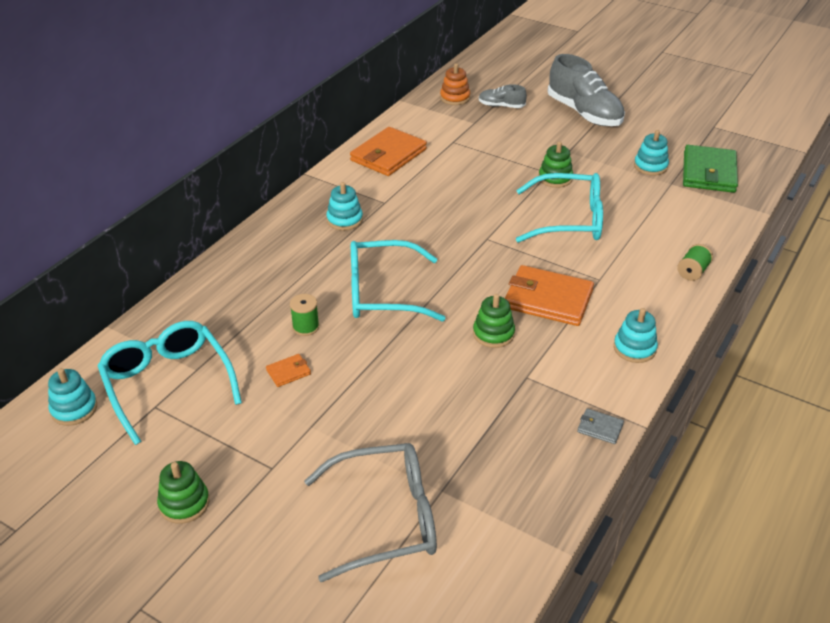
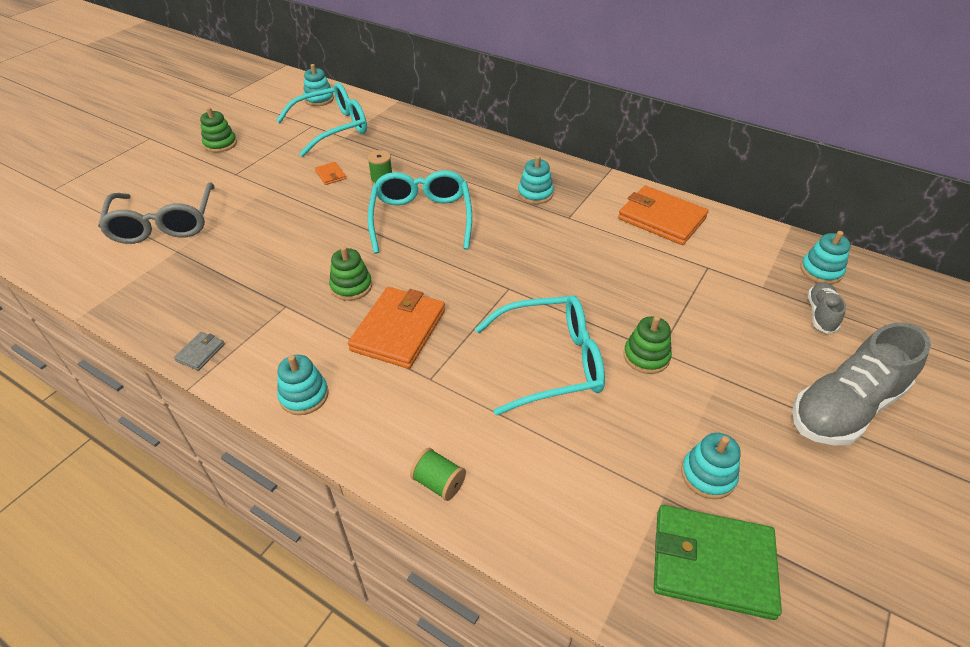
camera: 90 degrees right, 5 degrees up
(455, 98) = (821, 271): orange stacking toy -> turquoise stacking toy
(569, 220) = (551, 362): turquoise glasses -> turquoise glasses turned 105 degrees counterclockwise

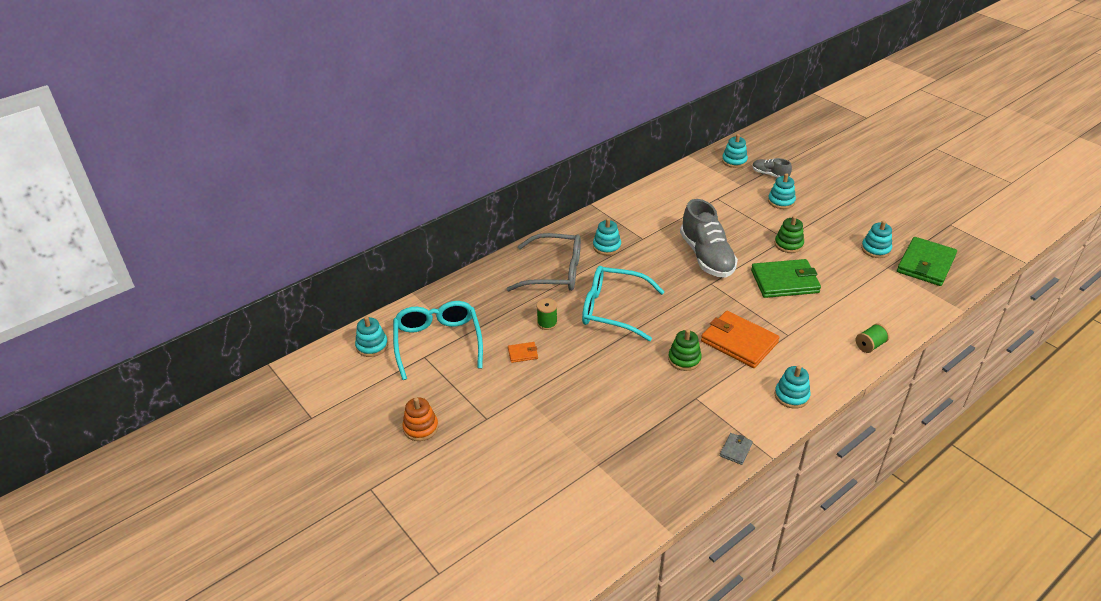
camera: 70 degrees left, 5 degrees down
(164, 224) = (551, 474): grey glasses -> grey glasses (555, 272)
(200, 352) = (735, 450): grey wallet -> grey wallet turned 75 degrees clockwise
(220, 144) = (421, 428): green stacking toy -> orange stacking toy
(551, 362) = (785, 281): turquoise glasses -> green wallet
(661, 218) = (661, 200): orange wallet -> none
(755, 335) = (781, 201): none -> turquoise stacking toy
(845, 407) = (838, 193): grey shoe -> grey shoe (706, 256)

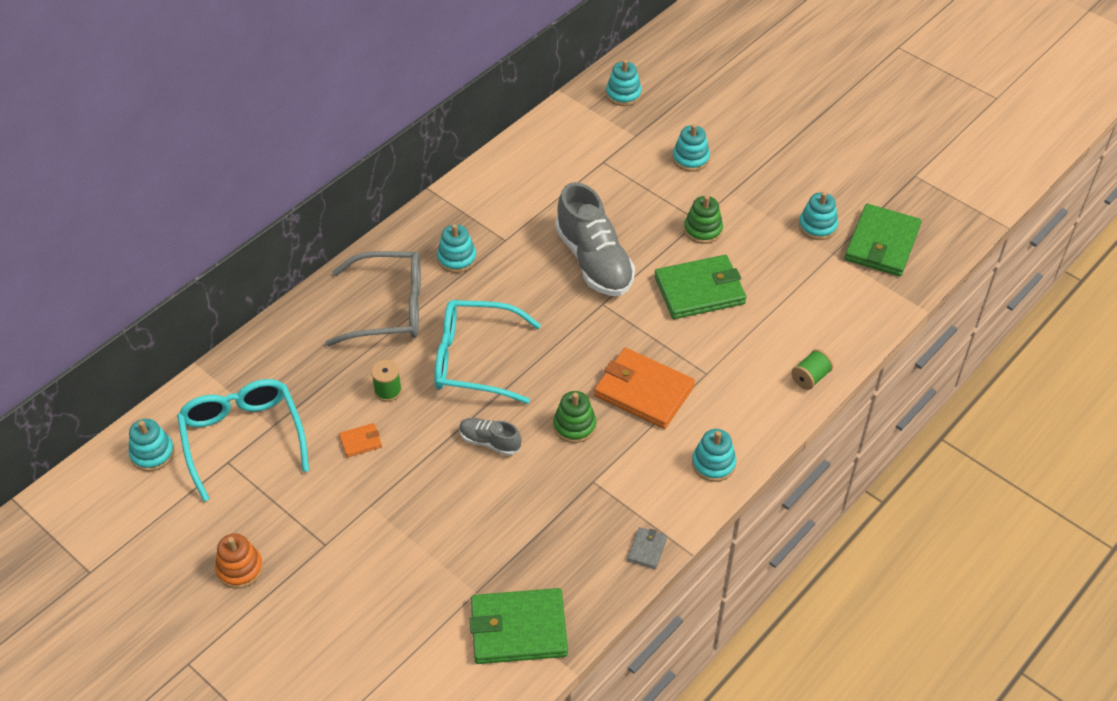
camera: 10 degrees left, 10 degrees up
(628, 495) = (518, 629): none -> green wallet
(770, 174) = (674, 114): grey shoe -> grey shoe (489, 442)

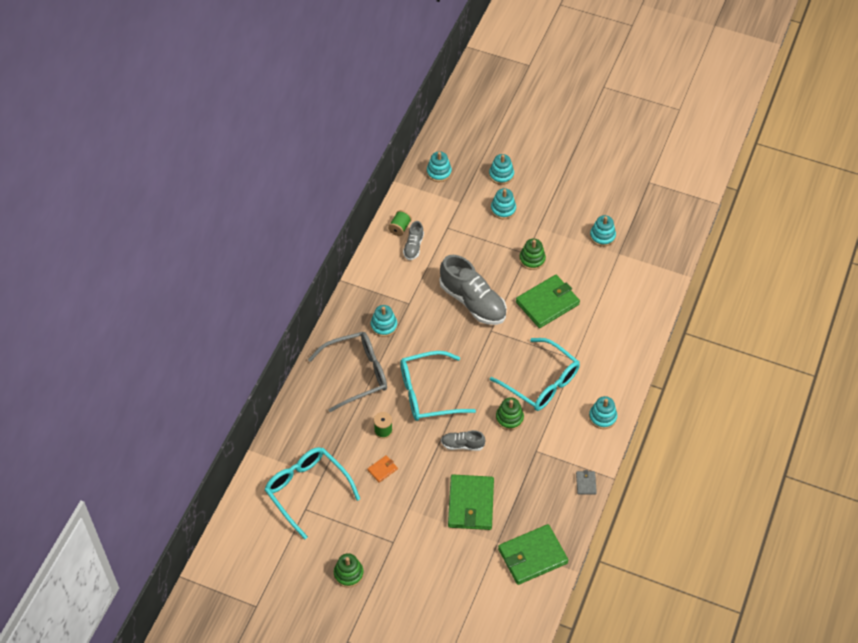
camera: 20 degrees left, 5 degrees up
(152, 453) = (254, 518): turquoise stacking toy -> turquoise stacking toy (501, 175)
(240, 569) = (348, 574): orange stacking toy -> green stacking toy
(546, 173) = (413, 246): none -> grey shoe
(643, 391) = (541, 382): orange wallet -> turquoise glasses
(810, 377) = (637, 343): green spool -> green spool (400, 228)
(882, 243) = (646, 237): green wallet -> green wallet (471, 504)

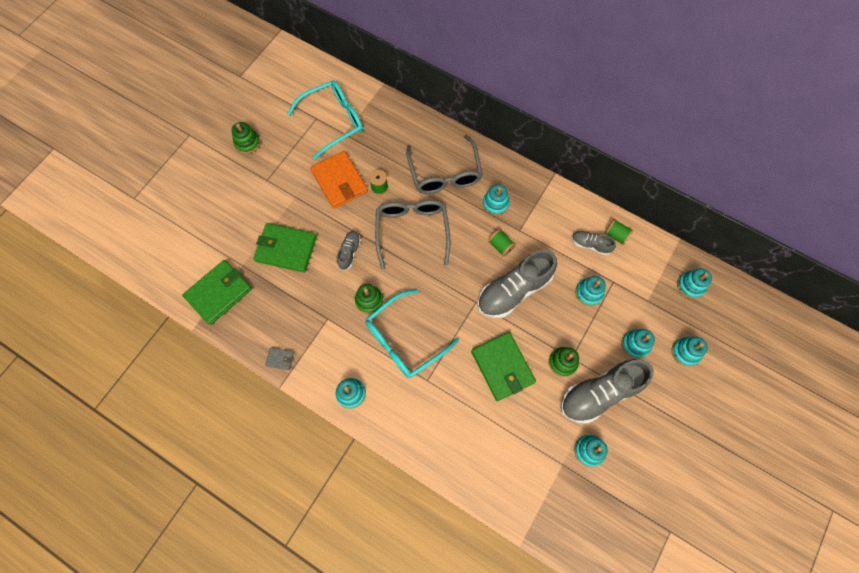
camera: 100 degrees right, 15 degrees up
(382, 469) = (339, 181): orange wallet -> orange wallet, size x2.27
(428, 393) = (412, 231): turquoise glasses -> grey glasses
(429, 317) = (500, 246): none -> green spool
(462, 245) = (588, 293): none -> turquoise stacking toy
(532, 556) = (219, 293): green wallet -> green wallet turned 60 degrees clockwise
(552, 232) = (599, 393): none -> grey shoe

